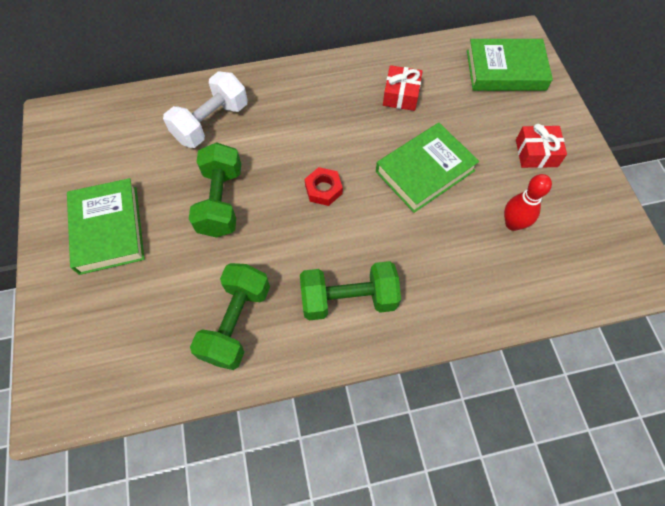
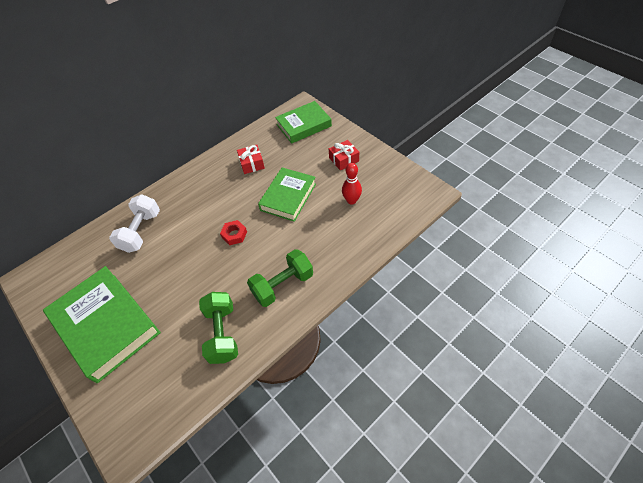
camera: 25 degrees left, 10 degrees down
(108, 229) = (106, 325): green book -> green book, size x1.54
(221, 201) = (173, 272): green dumbbell -> none

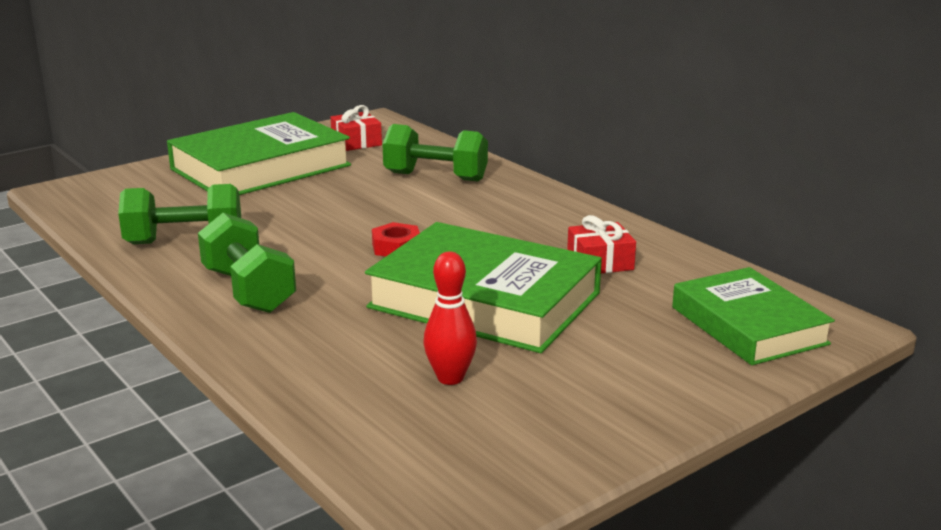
camera: 90 degrees right, 30 degrees down
(141, 231) = (435, 177): white dumbbell -> green dumbbell
(288, 197) = (484, 300): green book -> green book, size x1.54
(344, 159) = (607, 376): red gift -> red gift (356, 142)

